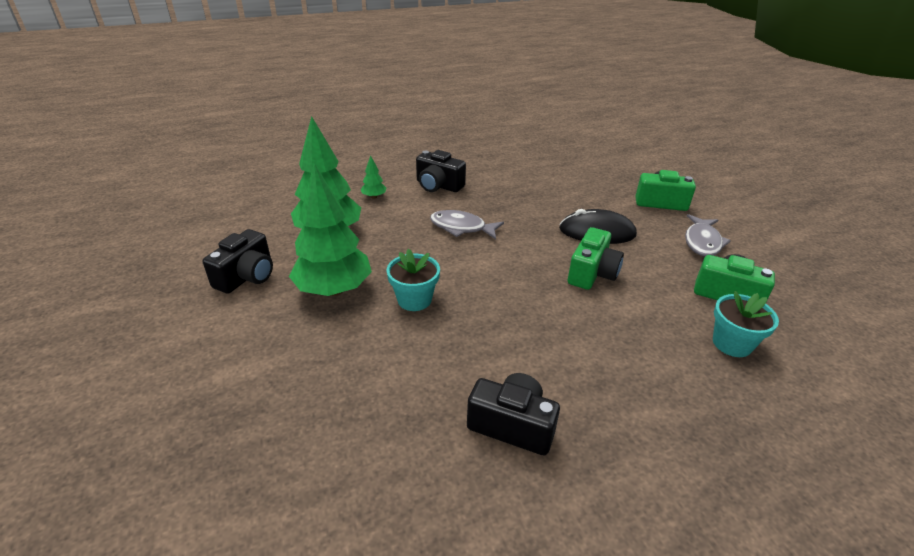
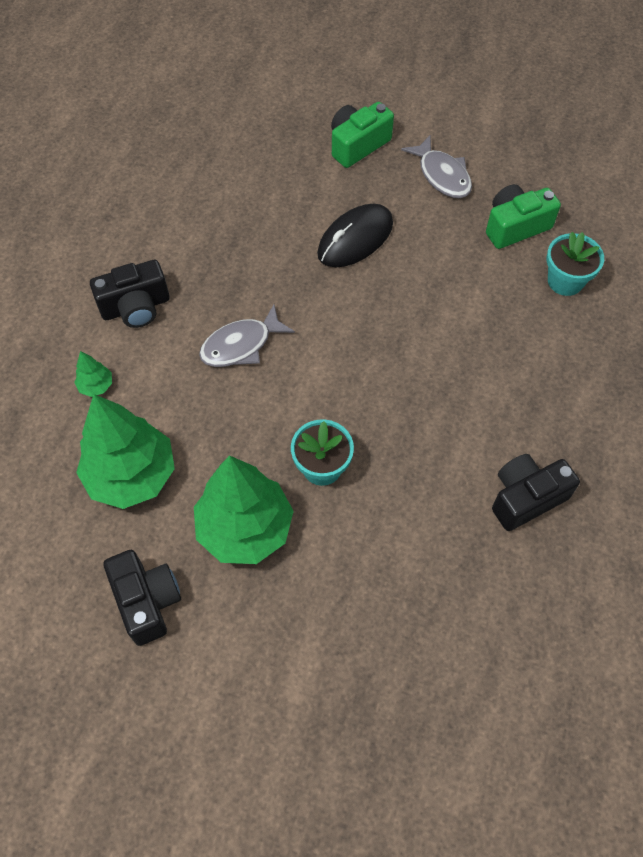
camera: 50 degrees left, 25 degrees up
(592, 273) = (409, 297): green camera -> none

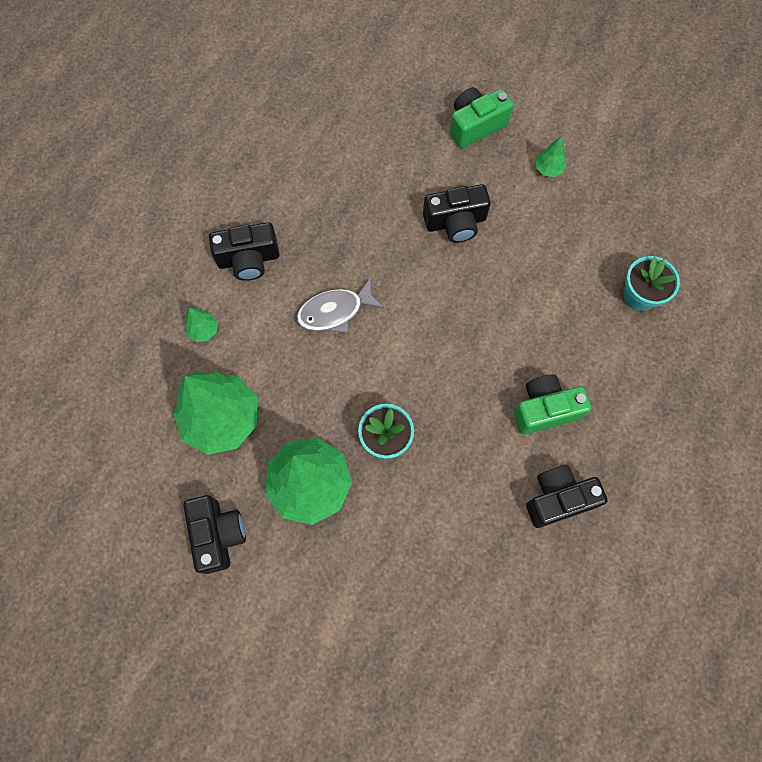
camera: 10 degrees right, 10 degrees up
(355, 239) = (455, 222): black mouse -> black camera
(442, 175) = (548, 169): grey fish -> green tree
(515, 226) = (605, 233): green camera -> green camera (545, 409)

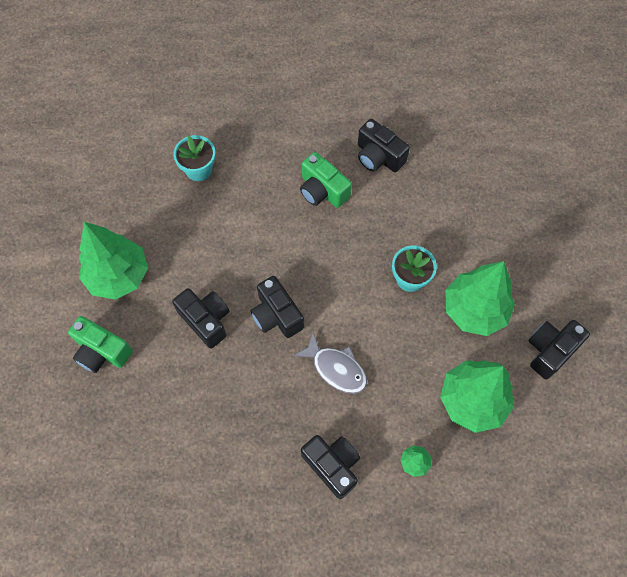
camera: 120 degrees left, 5 degrees down
(423, 287) = (277, 315): none -> black camera
(548, 169) = (118, 276): green tree -> green tree, size x2.40

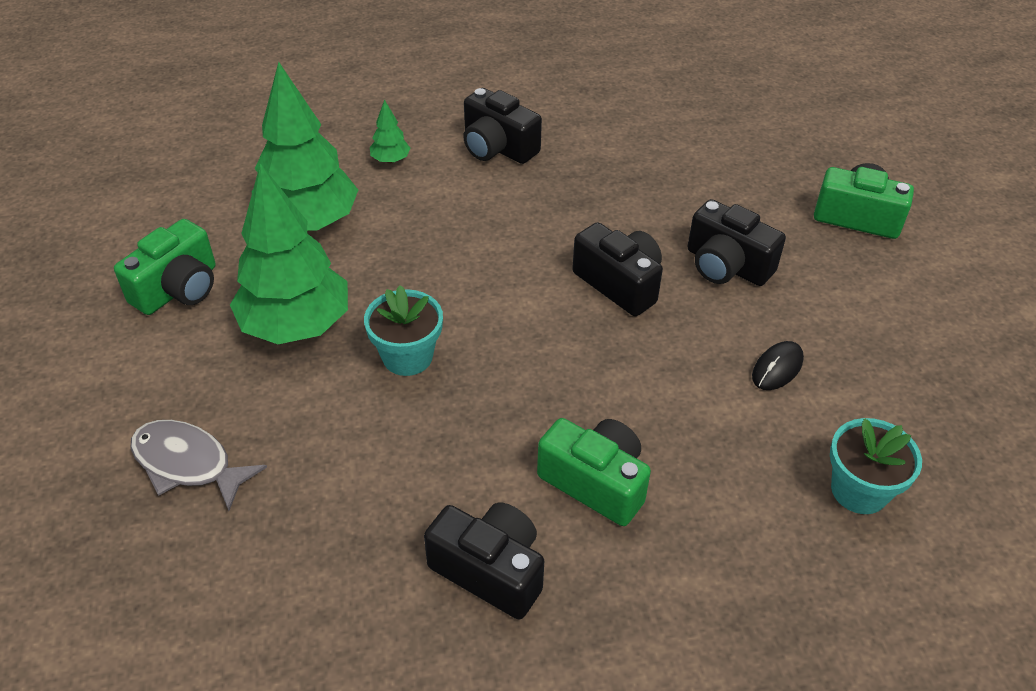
camera: 170 degrees right, 20 degrees down
(118, 276) = (895, 304): green tree -> none
(207, 241) = (777, 368): none -> black mouse
(336, 368) = (512, 234): grey fish -> grey fish (188, 464)
(550, 351) = (178, 289): black camera -> green camera

